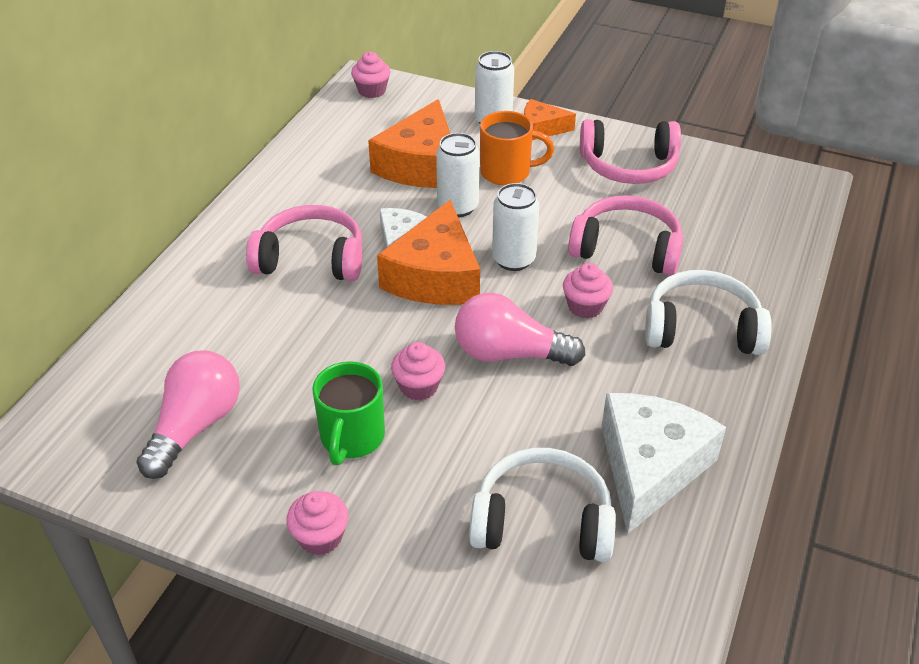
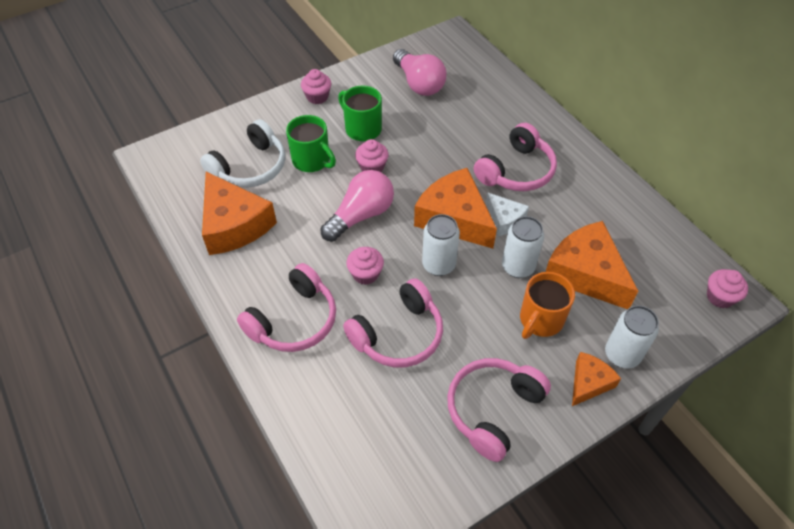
camera: 125 degrees right, 10 degrees up
(464, 456) = (312, 161): none -> green mug
(650, 467) = (234, 224): white cheese -> orange cheese
(701, 329) = (294, 320): white headphones -> pink headphones

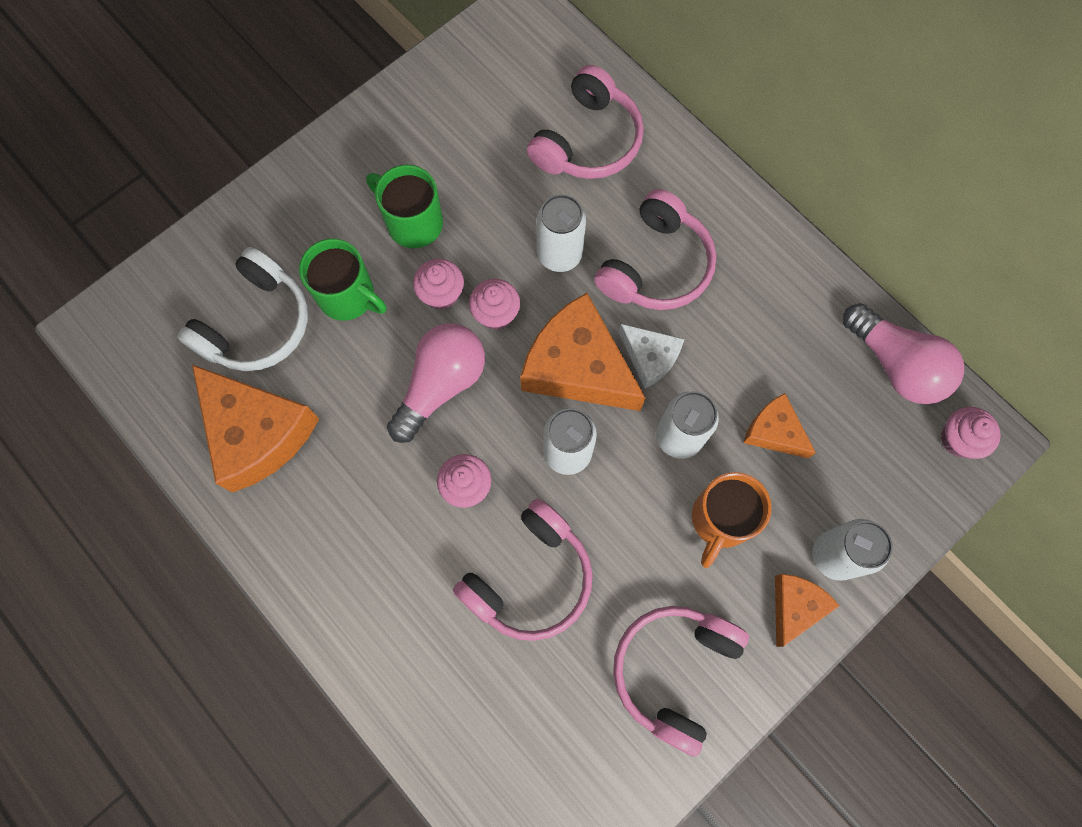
camera: 10 degrees left, 20 degrees up
(294, 320) = (380, 580): pink headphones -> pink headphones (588, 141)
(317, 97) = (331, 170): pink cupcake -> pink cupcake (496, 313)
(419, 83) = (485, 118): pink light bulb -> pink light bulb (895, 364)
(453, 157) = (559, 254): none -> white can
(585, 273) = (774, 432): orange cheese -> orange cheese, size x0.54

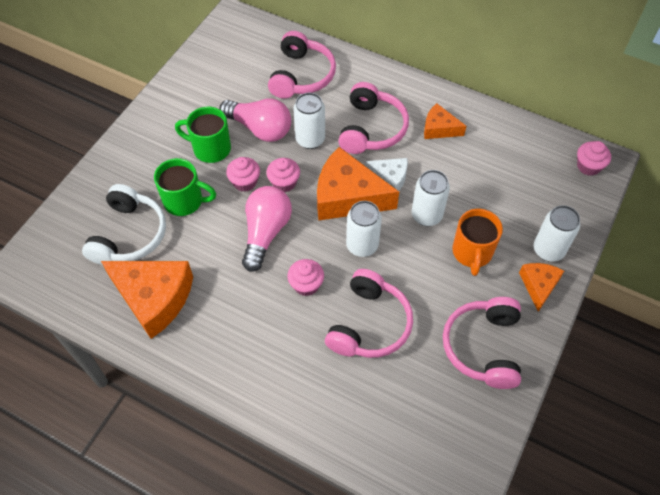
camera: 20 degrees left, 15 degrees down
(774, 432) = (481, 195): orange cheese -> orange cheese (439, 128)
(895, 364) = (534, 139): pink light bulb -> pink light bulb (260, 128)

